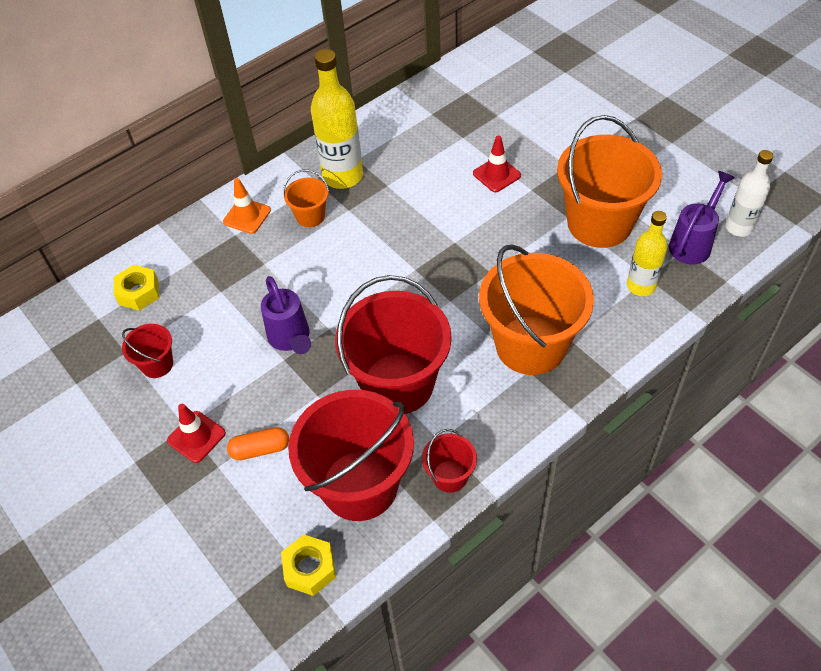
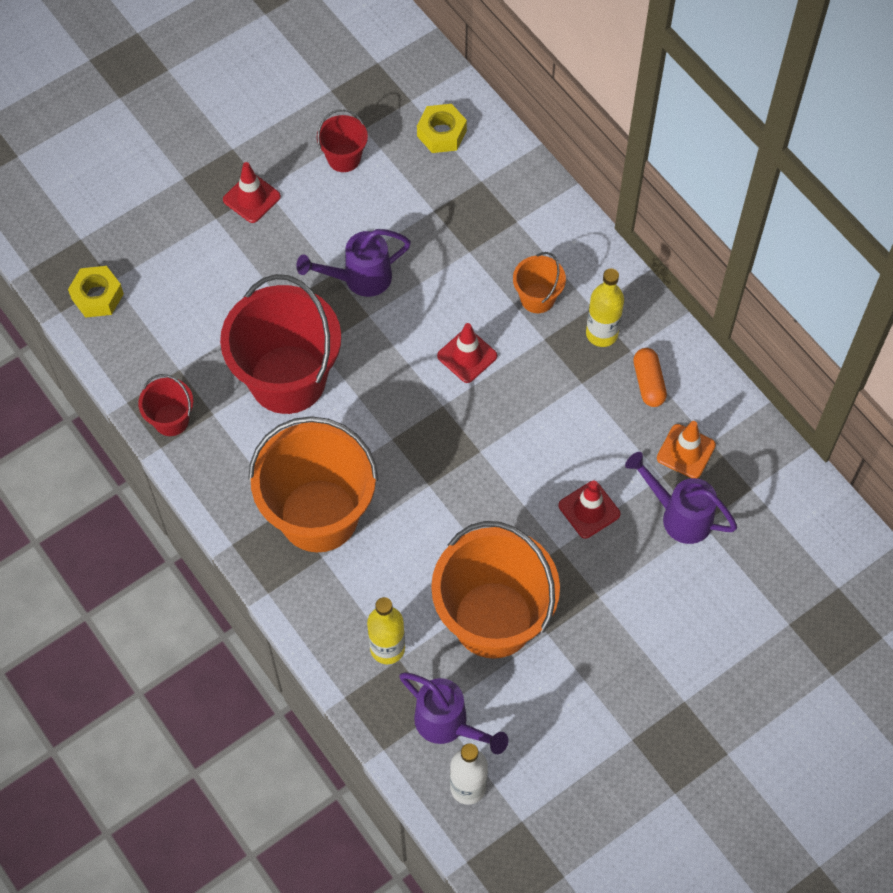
camera: 90 degrees right, 10 degrees up
(247, 216) = (544, 232): orange traffic cone -> orange traffic cone (686, 451)
(260, 449) = (229, 253): orange capsule -> orange capsule (648, 383)
(343, 176) = (601, 334): yellow bottle -> yellow bottle, size x0.63
(359, 485) = (175, 339): red bucket -> none
(367, 257) = (467, 356): none -> red traffic cone
(493, 127) = (678, 515): none -> purple watering can

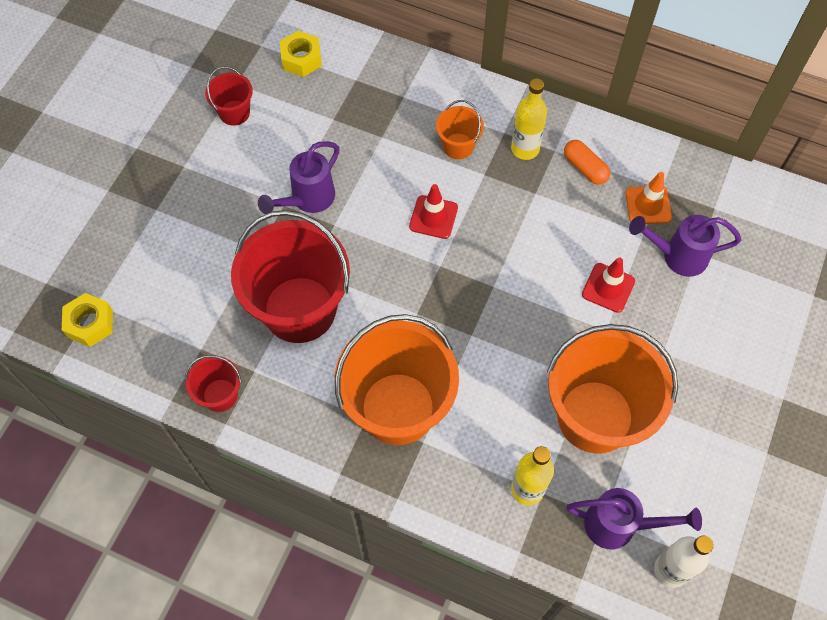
camera: 30 degrees left, 0 degrees up
(251, 198) = (177, 179): red traffic cone -> none

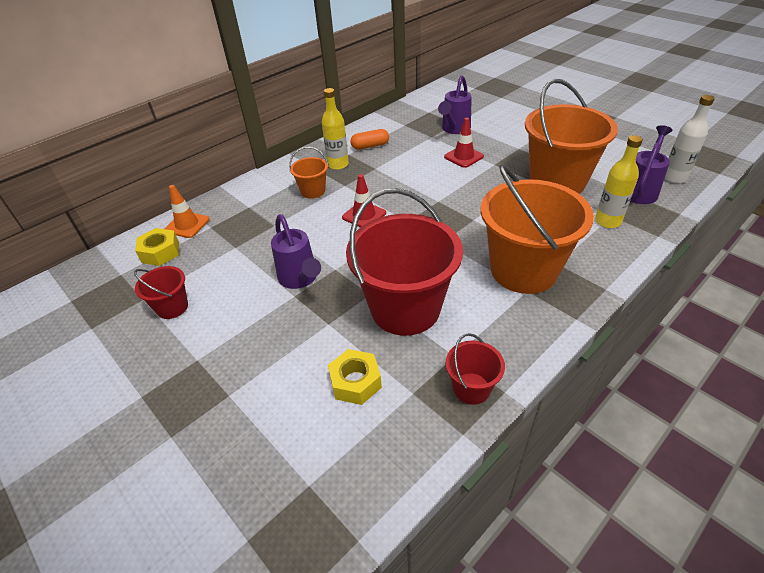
camera: 65 degrees left, 20 degrees down
(90, 323) = (332, 497): yellow nut -> yellow nut (355, 382)
(648, 205) = (413, 131): orange traffic cone -> orange traffic cone (187, 225)

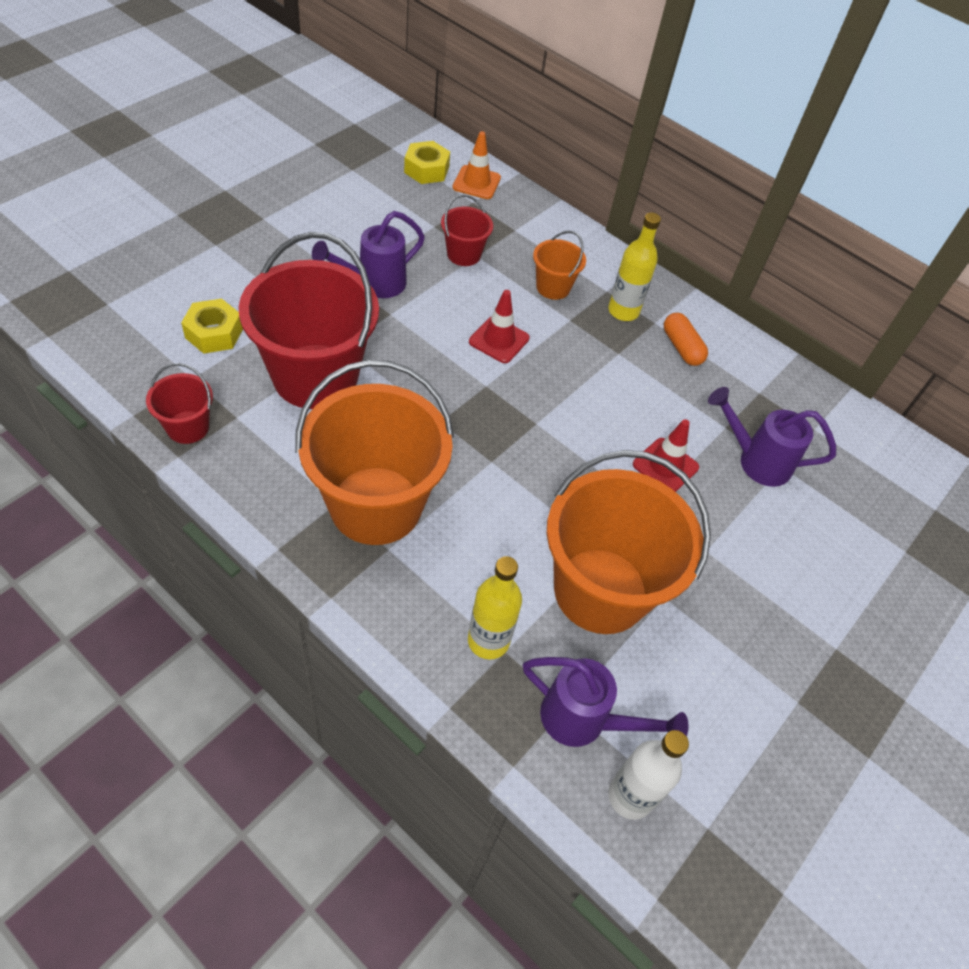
camera: 75 degrees right, 10 degrees up
(172, 307) = (337, 191): red bucket -> red bucket (463, 254)

